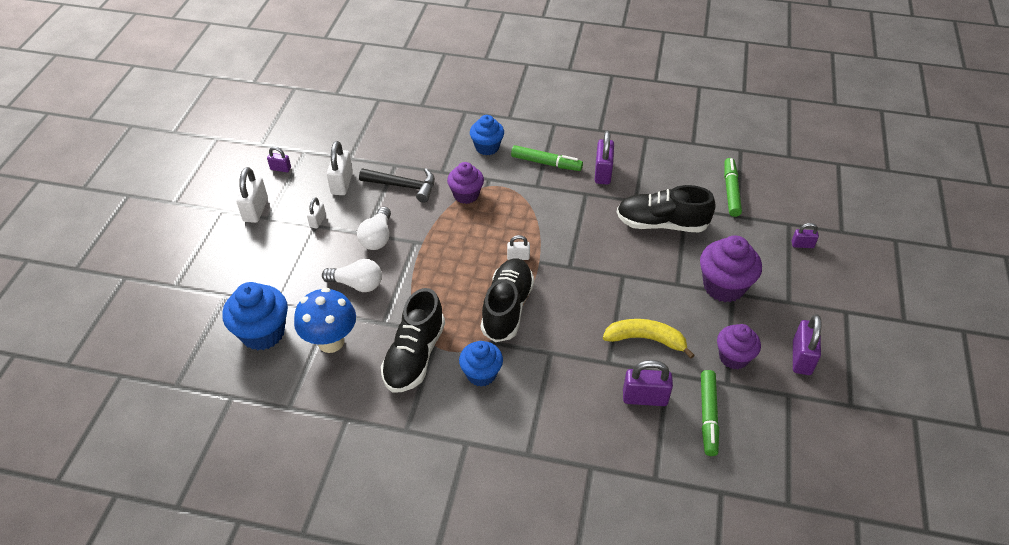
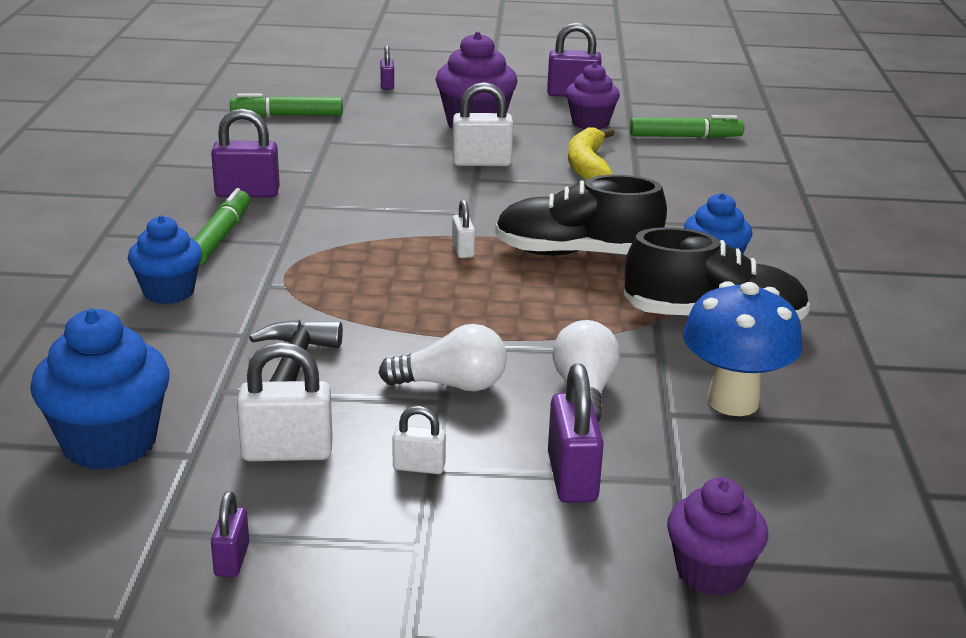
camera: 100 degrees left, 20 degrees down
(255, 210) = (398, 572): white padlock -> white padlock (481, 162)
(263, 333) = (759, 484): blue cupcake -> blue cupcake (109, 443)
(466, 195) = (313, 303): purple cupcake -> purple cupcake (710, 573)
(645, 398) = (682, 166): purple padlock -> purple padlock (572, 478)
(661, 224) = (363, 155): black shoe -> none

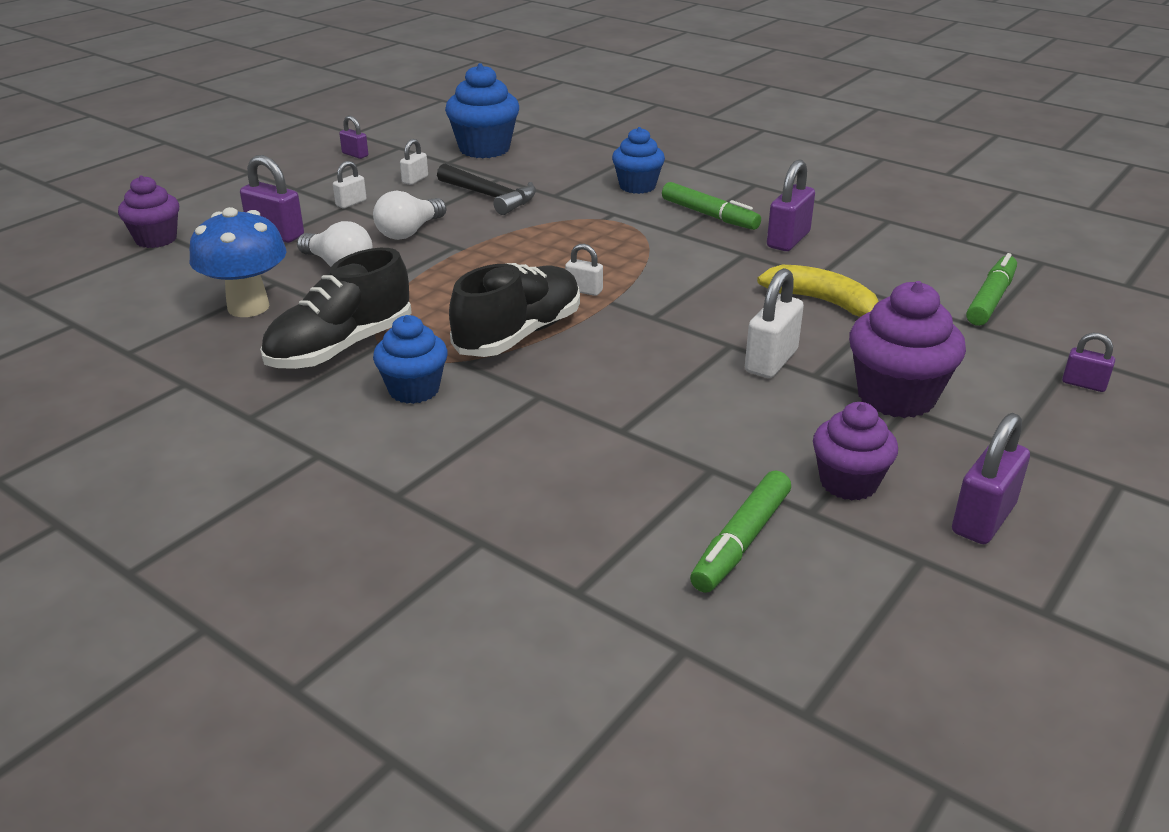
camera: 125 degrees right, 5 degrees up
(287, 452) = (415, 180): white padlock -> white padlock, size x0.57
(588, 166) = (707, 421): yellow banana -> yellow banana (823, 302)

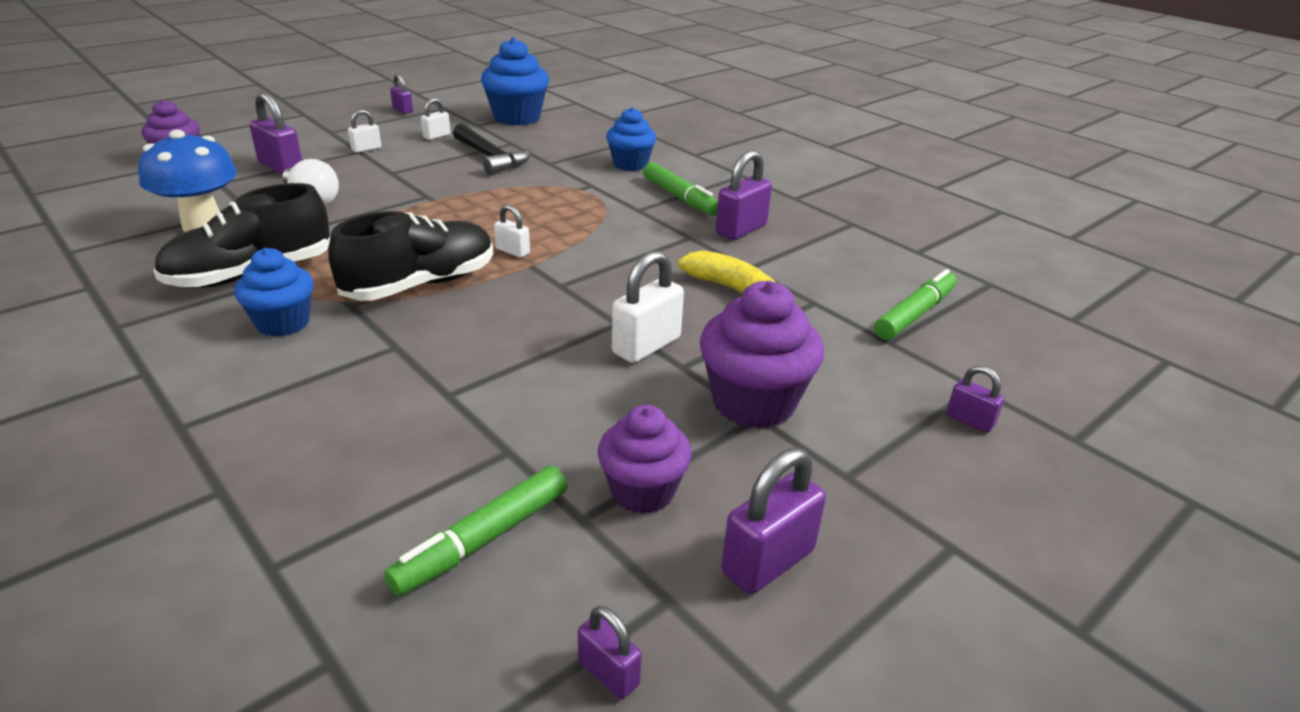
camera: 10 degrees right, 0 degrees up
(409, 232) = (396, 179): white light bulb -> none
(909, 618) = (608, 673): none -> purple padlock

